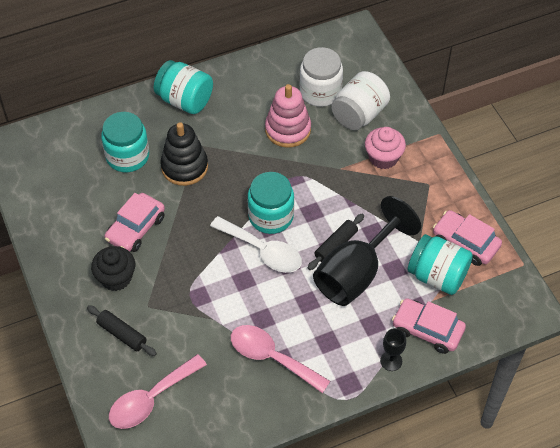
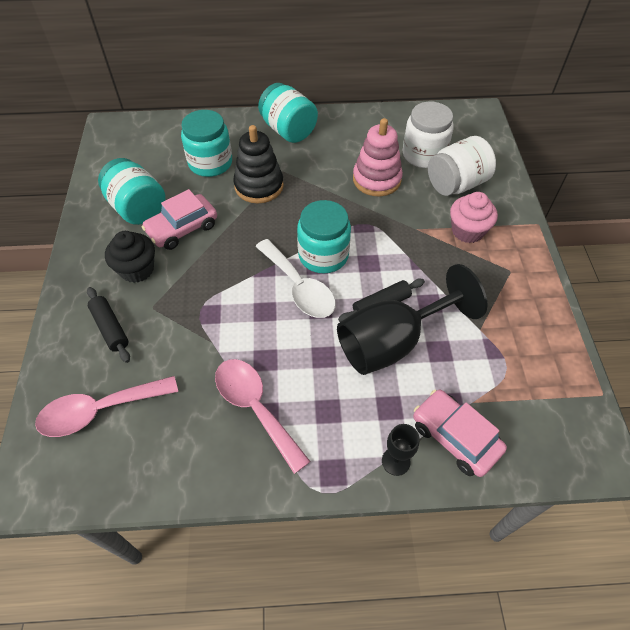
camera: 20 degrees right, 0 degrees up
(437, 276) = (488, 375): turquoise jar -> turquoise jar (137, 208)
(465, 243) = (535, 347): pink car -> none

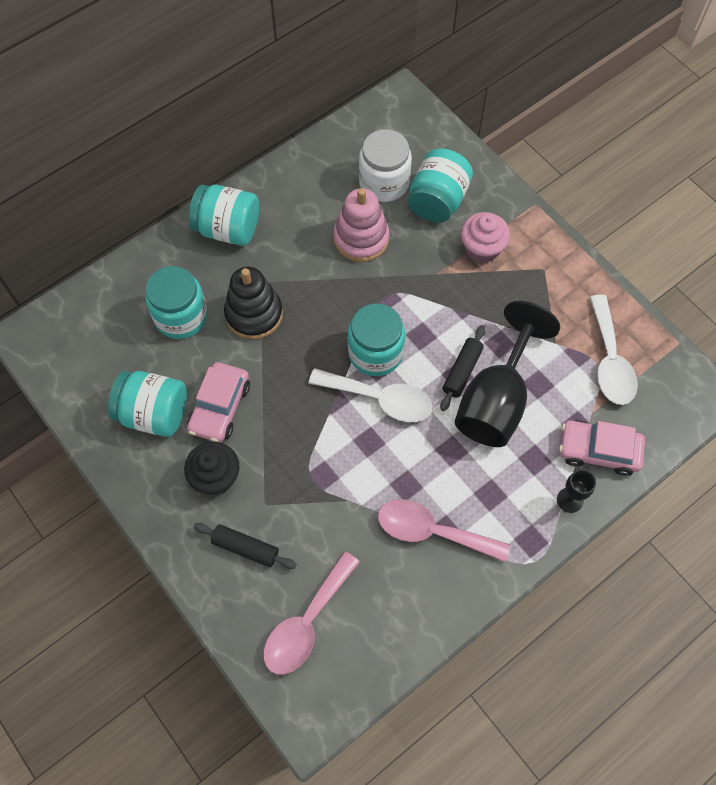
camera: 35 degrees left, 10 degrees up
(456, 184) = (437, 201): white jar -> turquoise jar
(521, 370) = (609, 360): none -> white spoon

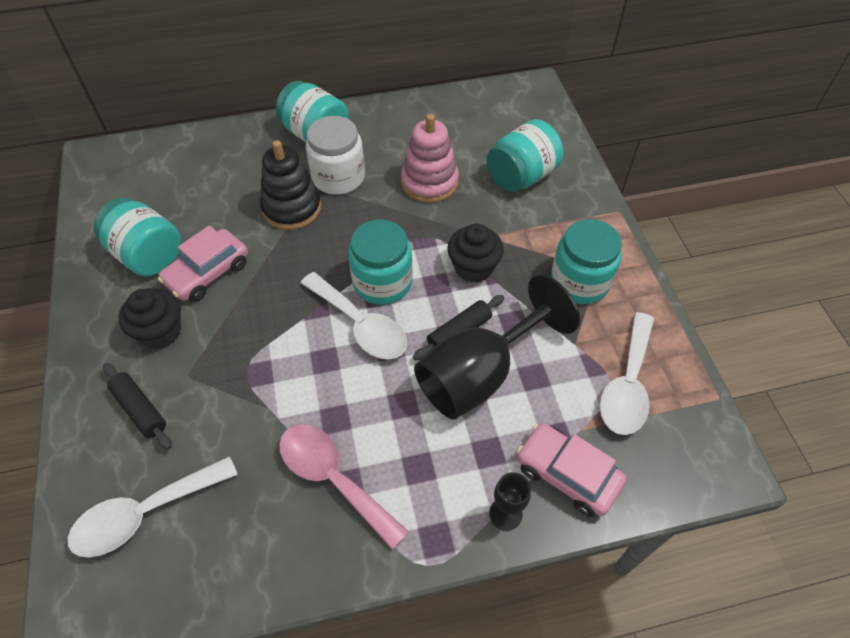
camera: 25 degrees right, 10 degrees down
(181, 316) = (228, 187): turquoise jar -> turquoise jar (579, 282)
(306, 623) = (145, 513): pink spoon -> white spoon
(384, 182) = (479, 145): white jar -> white jar (338, 177)
(443, 308) = (473, 267): none -> black cupcake
(482, 248) = (543, 230): pink cupcake -> none

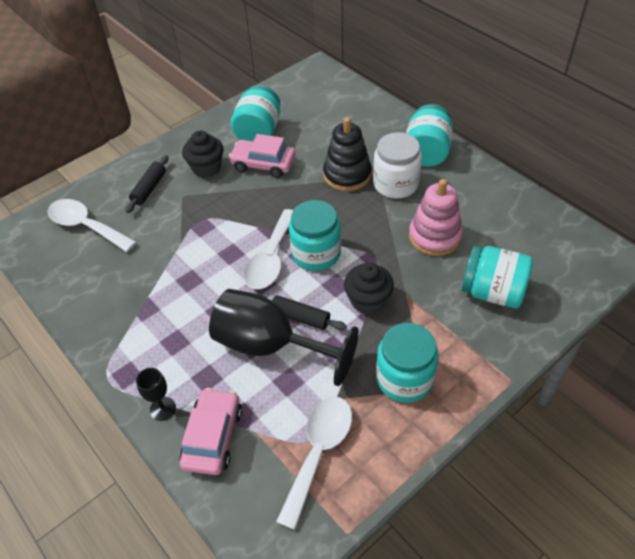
camera: 65 degrees right, 5 degrees down
(333, 478) = (146, 300): pink spoon -> none
(627, 384) = (318, 452): white spoon -> white spoon turned 120 degrees clockwise

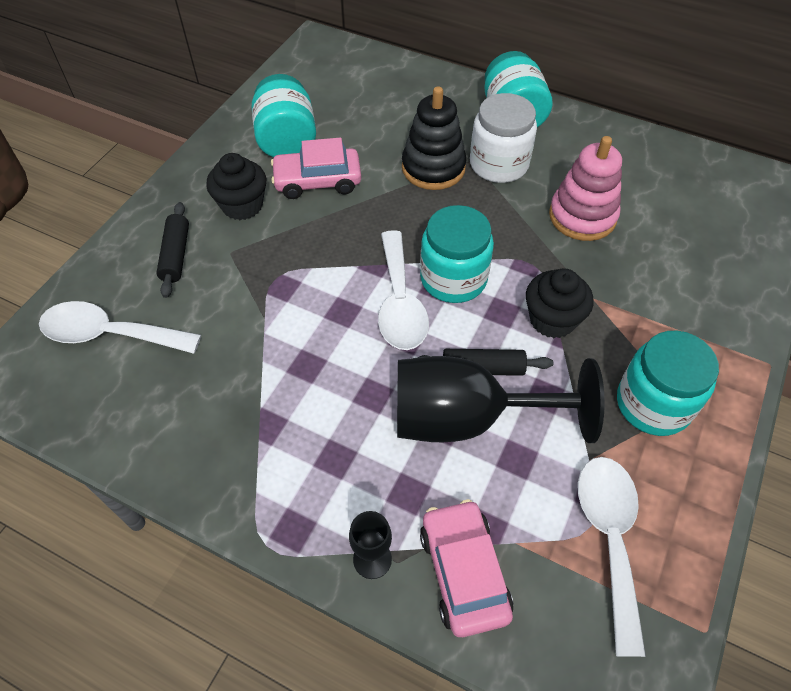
camera: 25 degrees left, 5 degrees up
(492, 292) = (686, 264): turquoise jar -> none

